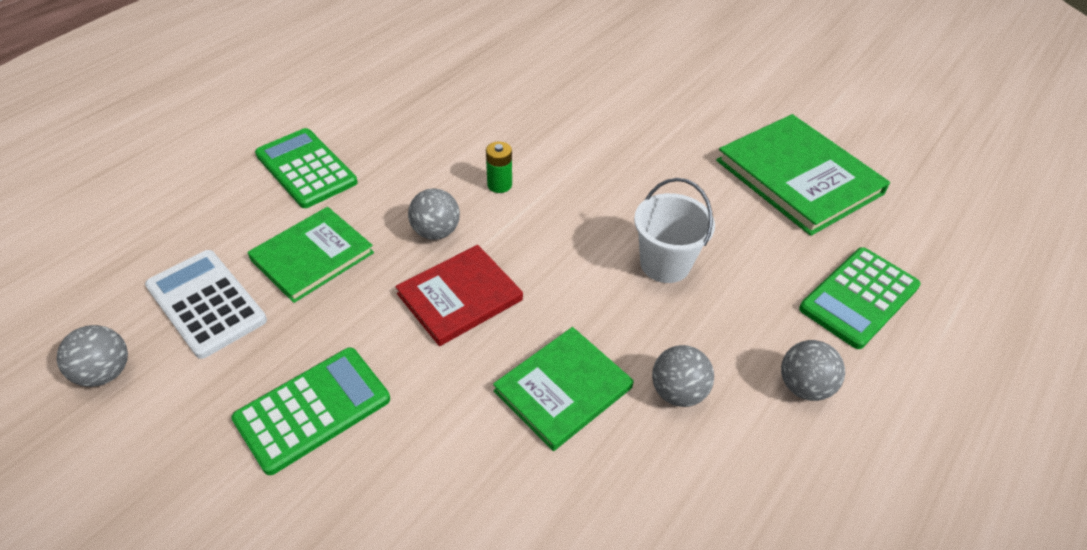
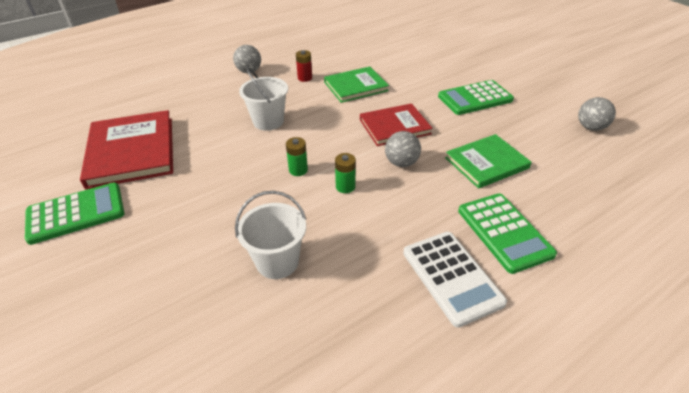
camera: 160 degrees left, 5 degrees down
(206, 303) = (549, 149): white calculator -> white calculator (452, 277)
(533, 104) = (277, 262): none -> white bucket
(569, 194) = (298, 170): none -> green battery
(678, 392) = (305, 78): grey ball -> red battery
(798, 177) = (132, 151): green book -> red book
(859, 298) = (184, 92): green calculator -> green calculator (76, 213)

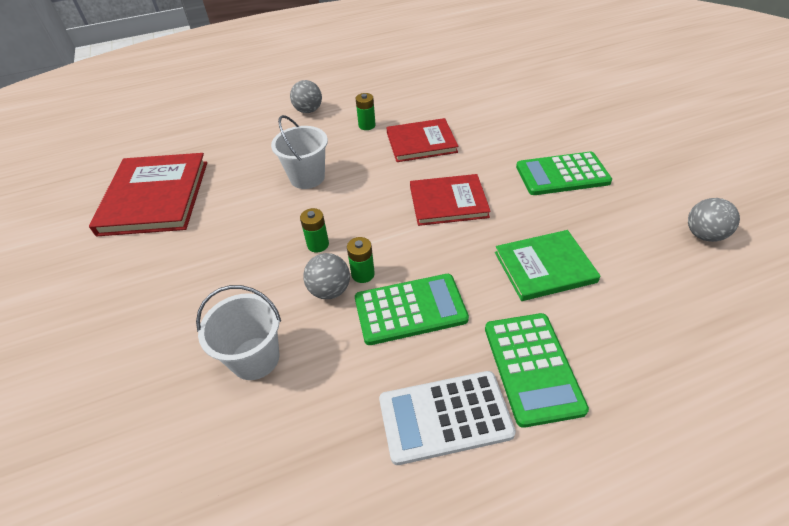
camera: 15 degrees right, 5 degrees up
(76, 213) = (78, 263): green calculator -> green calculator (410, 309)
(305, 78) = (367, 125): red battery -> green battery
(355, 86) = (421, 142): green book -> red book
(401, 163) = (439, 252): grey ball -> grey ball (330, 290)
(452, 277) = (445, 417): white calculator -> white calculator turned 90 degrees clockwise

